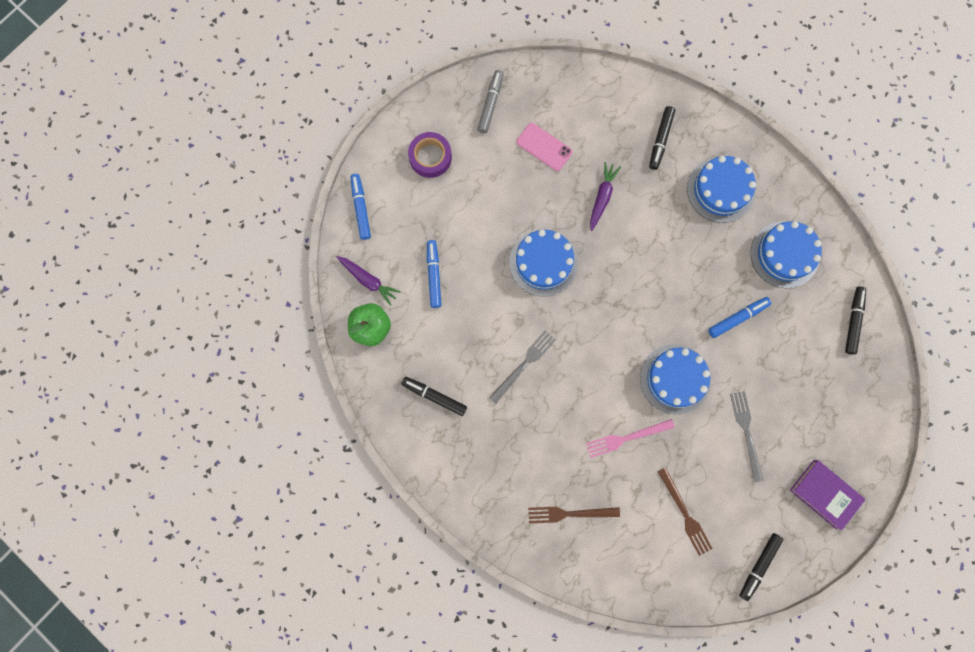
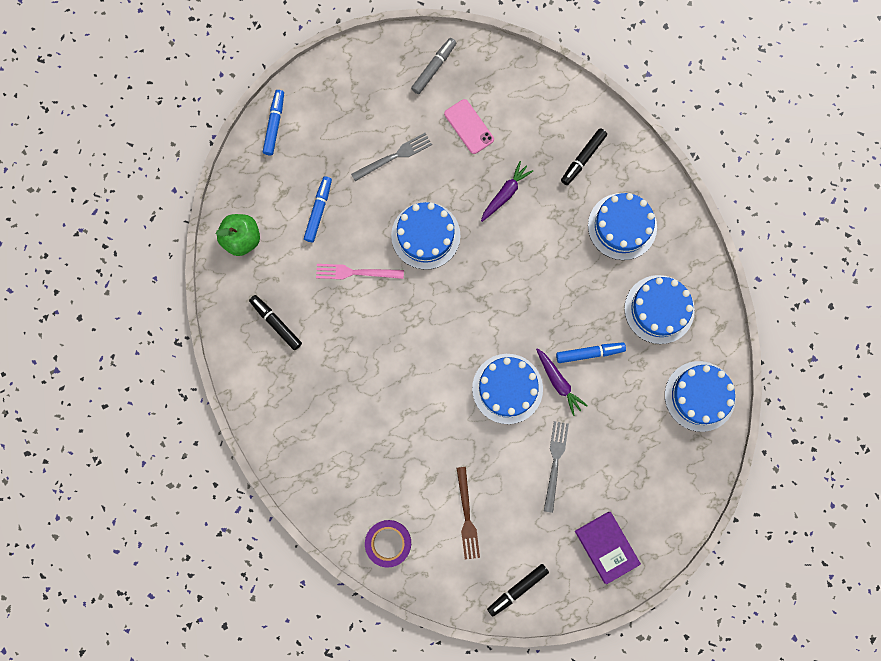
camera: 20 degrees right, 0 degrees up
(368, 280) = (256, 194): purple carrot -> purple carrot (558, 382)
(430, 157) = (357, 99): purple tape -> purple tape (388, 543)
(524, 364) = (370, 324): grey fork -> grey fork (394, 156)
(569, 513) = (359, 476): brown fork -> none
(626, 438) = (440, 426): pink fork -> pink fork (356, 272)
(853, 321) = (700, 396): black marker -> blue cake

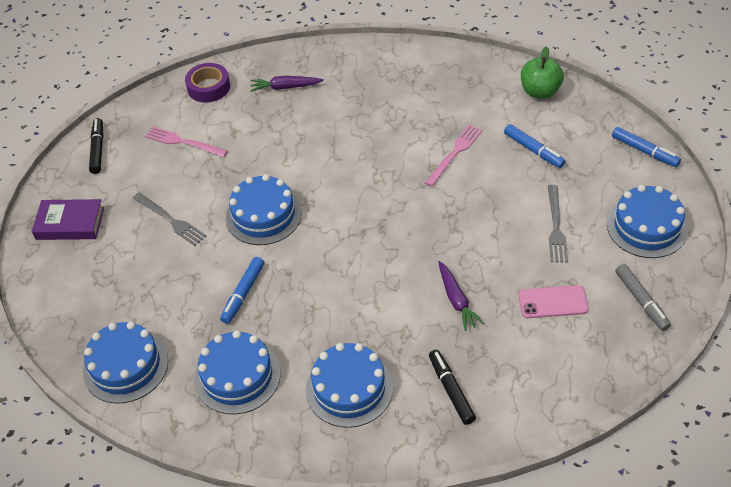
camera: 125 degrees right, 30 degrees down
(276, 323) = (446, 86): black marker -> none
(425, 235) = (455, 217): blue cake -> blue cake (647, 227)
(467, 516) = (183, 142): brown fork -> pink fork
(558, 382) = (237, 256): purple carrot -> purple carrot (285, 87)

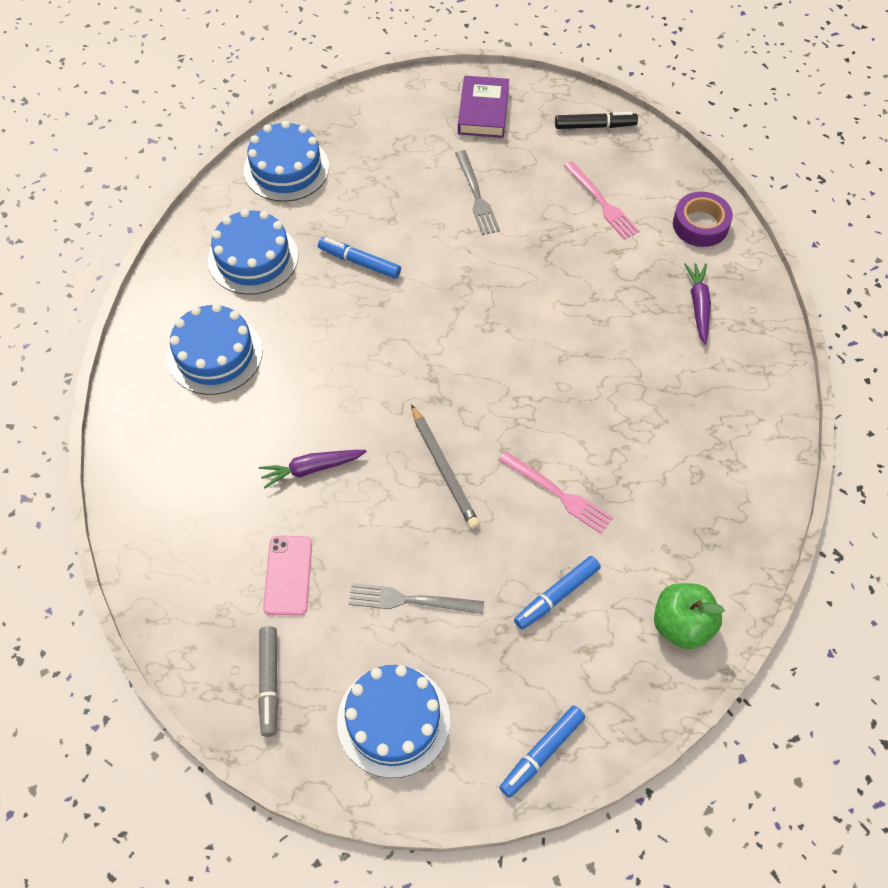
camera: 90 degrees right, 10 degrees up
(170, 220) = (476, 196): grey fork -> grey fork turned 60 degrees counterclockwise
(183, 142) = (601, 202): pink fork -> pink fork turned 120 degrees clockwise
(263, 215) = (473, 281): blue cake -> none
(444, 218) = (443, 469): none -> grey pencil
(451, 390) = (189, 450): black marker -> none
(641, 301) = (269, 683): grey marker -> grey marker turned 75 degrees counterclockwise

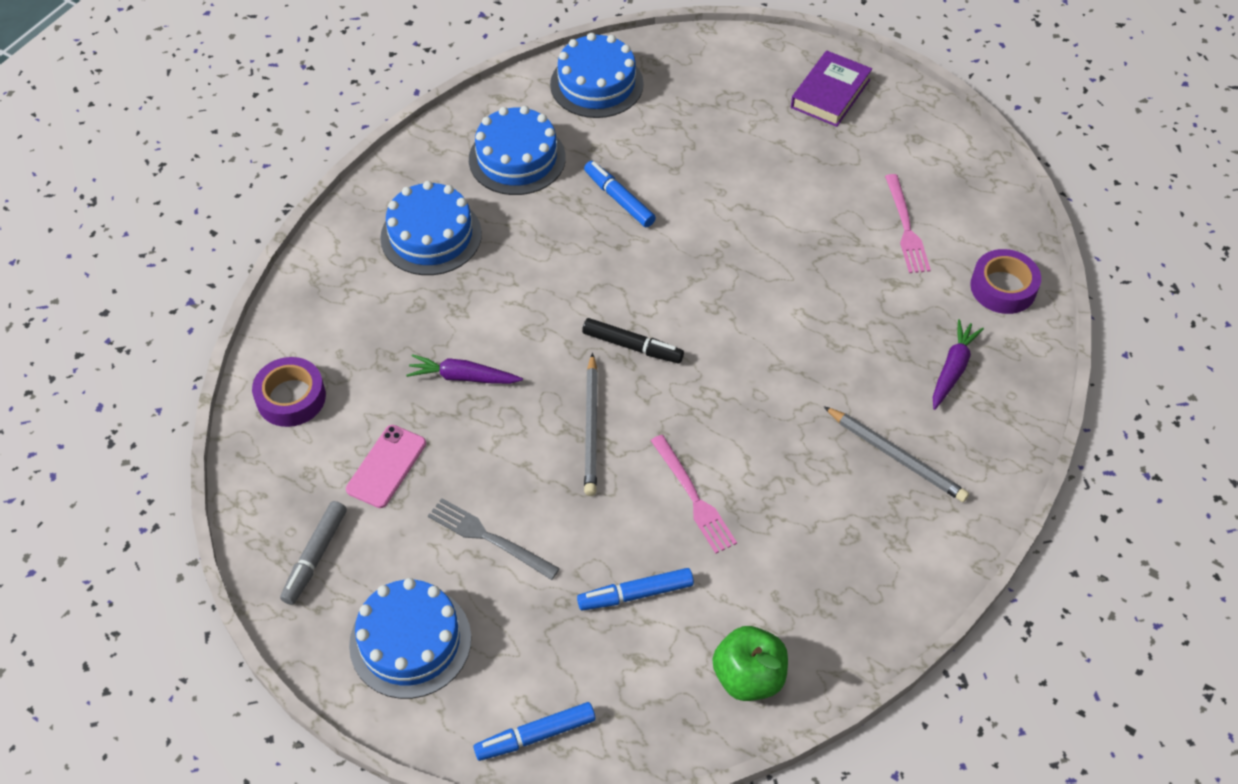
camera: 25 degrees right, 5 degrees down
(168, 549) = (291, 397): none -> purple tape
(476, 196) = (775, 175): grey fork -> none
(595, 126) = (943, 147): black marker -> black marker (632, 346)
(695, 394) = (896, 456): none -> grey pencil

